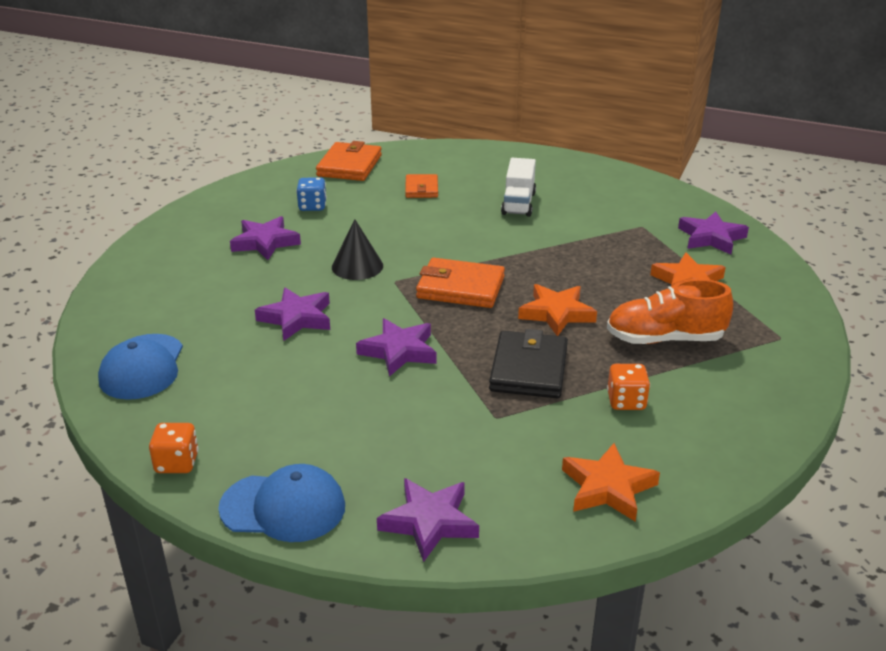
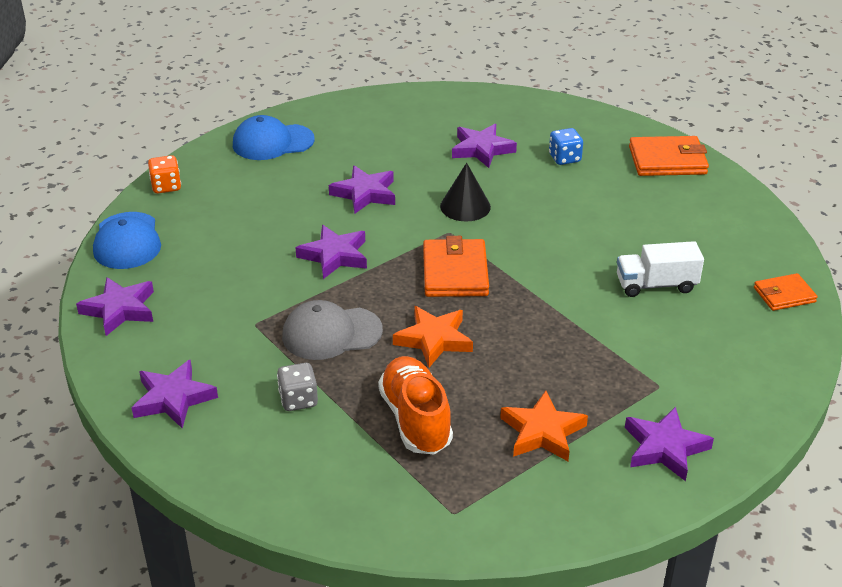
camera: 75 degrees right, 5 degrees up
(421, 189) = (646, 214): orange wallet -> orange wallet (784, 295)
(528, 369) = (331, 333): black wallet -> grey cap
(608, 487) = (173, 398): orange star -> purple star
(626, 401) = (298, 400): orange dice -> grey dice

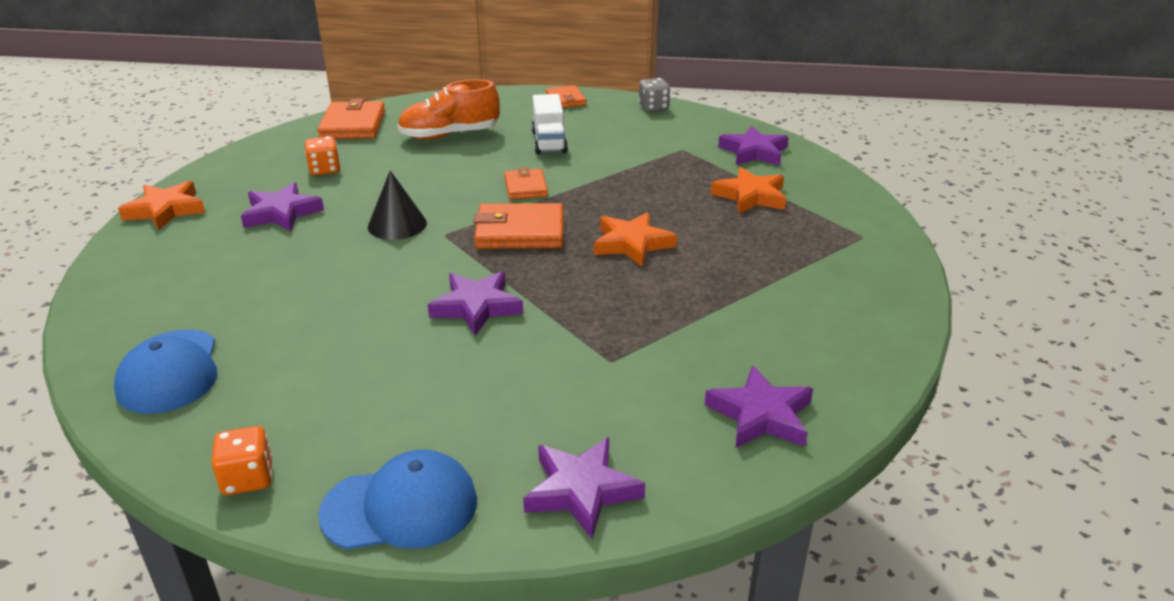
camera: 90 degrees left, 5 degrees down
(298, 400) = (740, 322): grey dice -> grey dice (653, 107)
(331, 333) = (626, 304): grey cap -> none
(365, 193) = (345, 289): purple star -> none
(415, 419) = (752, 254): orange shoe -> orange shoe (449, 135)
(483, 100) = (166, 210): none -> orange star
(544, 272) = (525, 187): none -> orange wallet
(564, 158) = (324, 170): blue dice -> orange dice

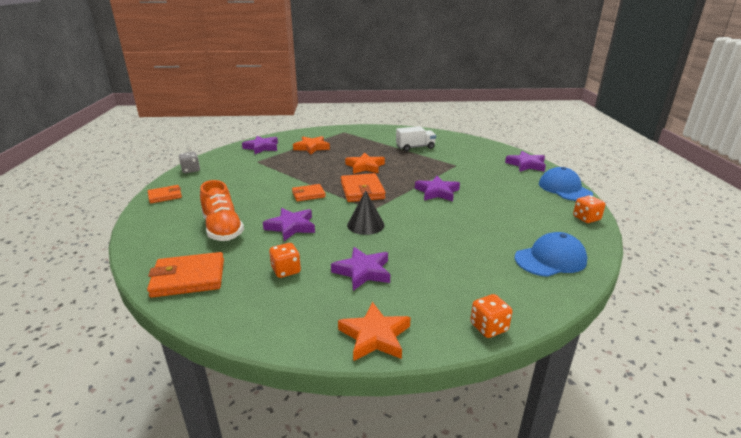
camera: 100 degrees left, 5 degrees down
(103, 277) = (488, 327): none -> orange dice
(549, 142) = (241, 194): white truck -> white truck (415, 147)
(761, 415) = (467, 145): purple star -> purple star (291, 227)

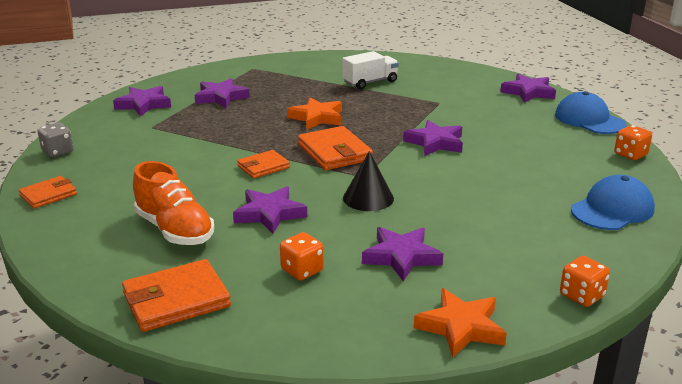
camera: 15 degrees left, 0 degrees up
(312, 147) = (221, 97): orange star -> purple star

